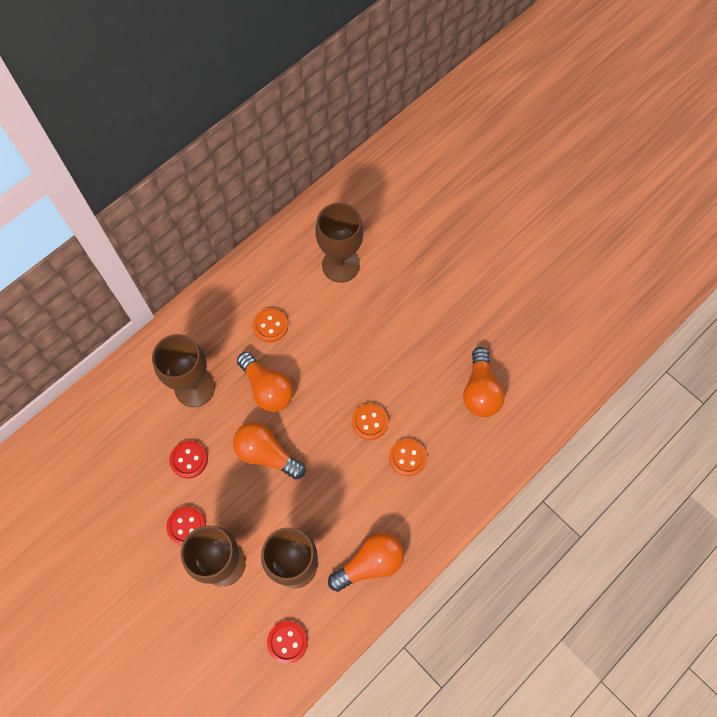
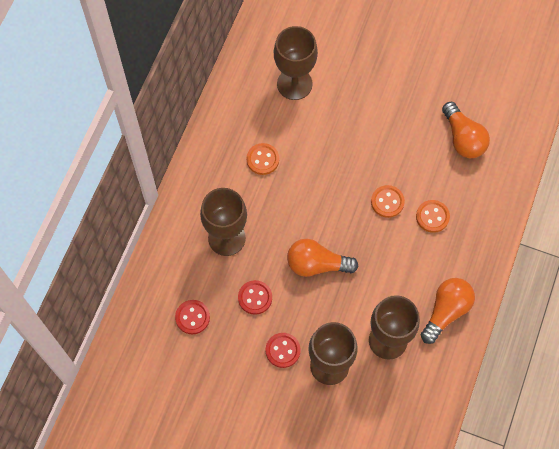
camera: 25 degrees left, 0 degrees up
(267, 388) = (288, 212): orange light bulb -> none
(287, 642) = (413, 400): red button -> red button (192, 317)

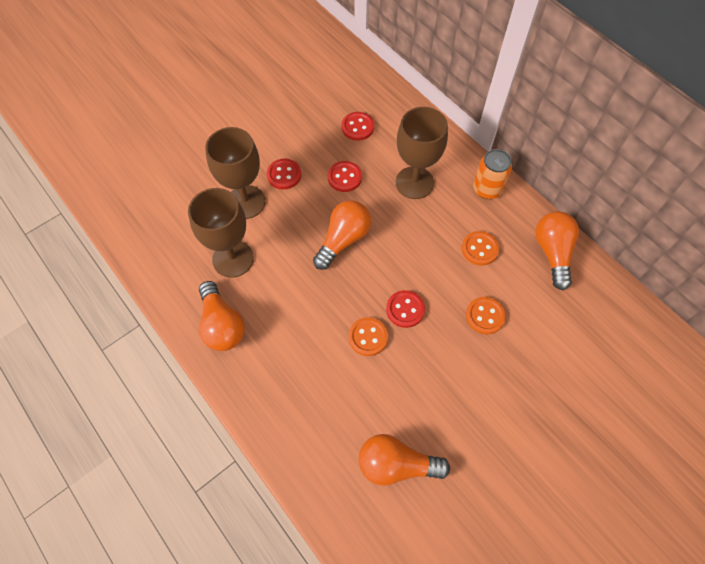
camera: 120 degrees right, 5 degrees down
(200, 179) = (487, 189): none -> orange can
(234, 107) = (552, 253): none -> orange light bulb
(294, 84) = (555, 322): brown goblet -> none
(349, 187) = (405, 309): none -> red button
(432, 217) = (325, 372): orange button -> orange button (485, 316)

